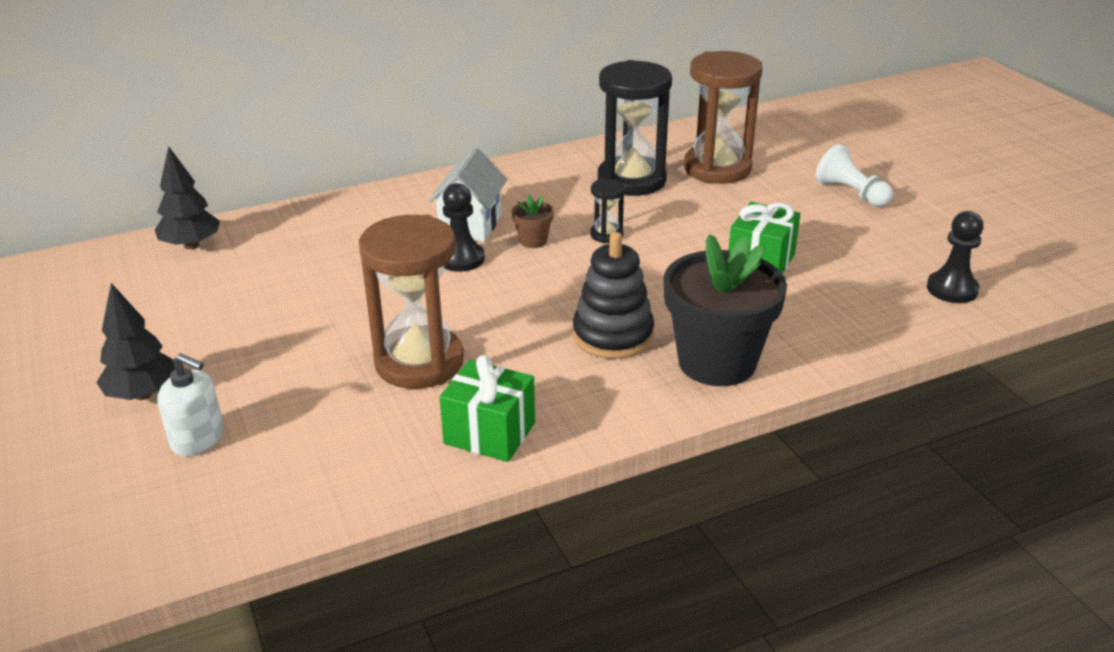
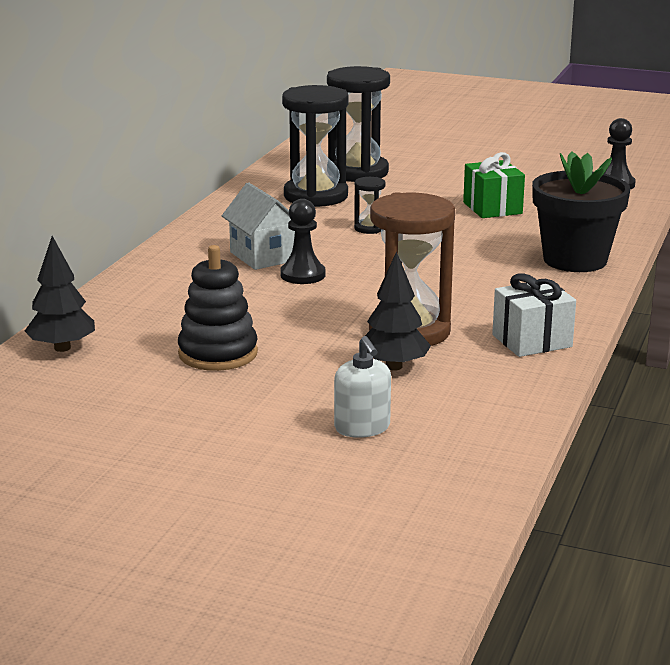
camera: 45 degrees left, 10 degrees down
(143, 394) = (260, 429): black tree -> black tree (394, 366)
(198, 439) = (362, 428): white soap dispenser -> white soap dispenser turned 90 degrees clockwise
(489, 433) = (532, 341): green gift -> white gift
(533, 241) = (328, 248): brown flower pot -> none
(613, 336) = (492, 272): black stacking toy -> black stacking toy (218, 353)
(717, 169) = (357, 172): brown hourglass -> black hourglass
(851, 193) = (467, 159): white pawn -> none

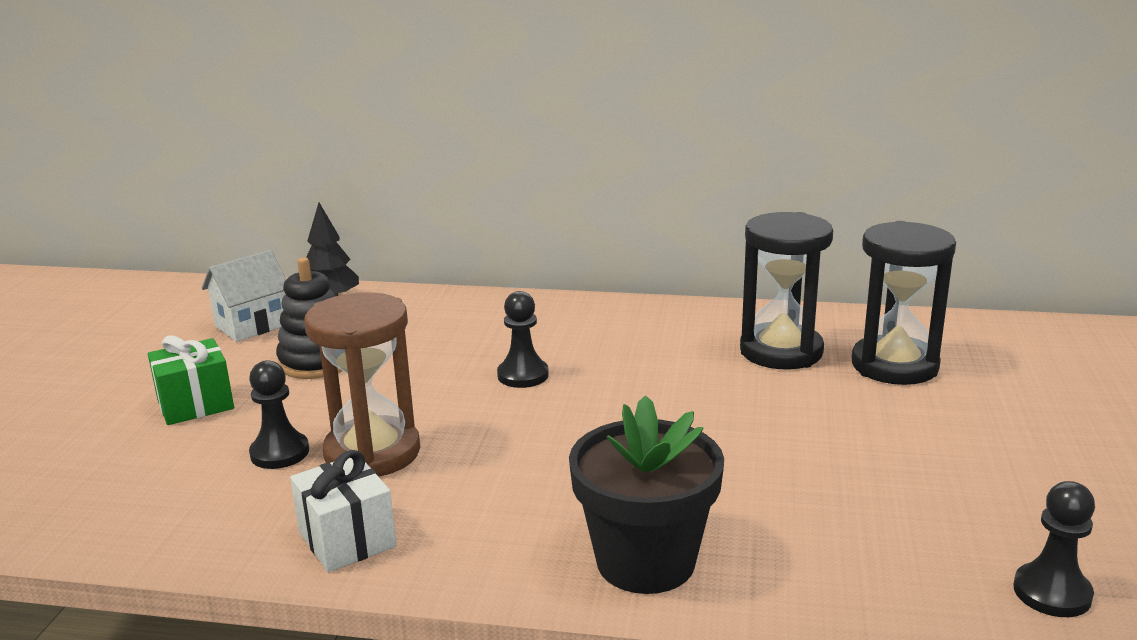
camera: 80 degrees right, 0 degrees up
(263, 256) = (569, 348): white house -> white house (252, 325)
(362, 428) = (141, 450): white soap dispenser -> none
(369, 228) = (688, 395): black hourglass -> none
(394, 366) = (279, 453): black tree -> black pawn
(492, 208) = (827, 476): green gift -> green gift (195, 404)

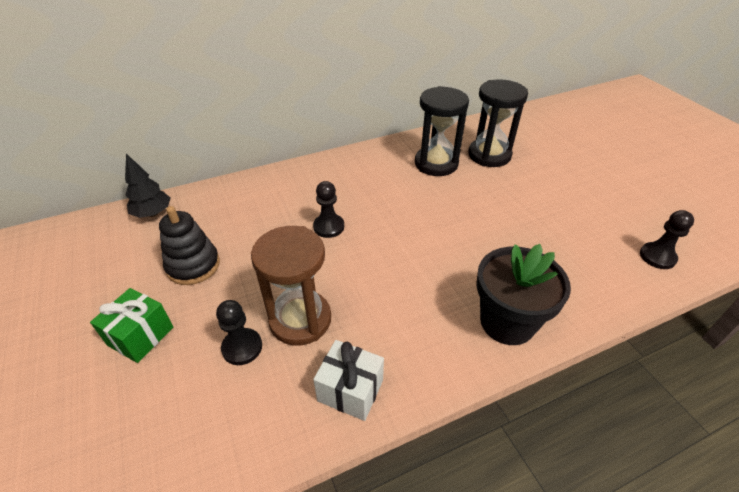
camera: 35 degrees left, 20 degrees up
(252, 325) = (115, 254): white house -> none

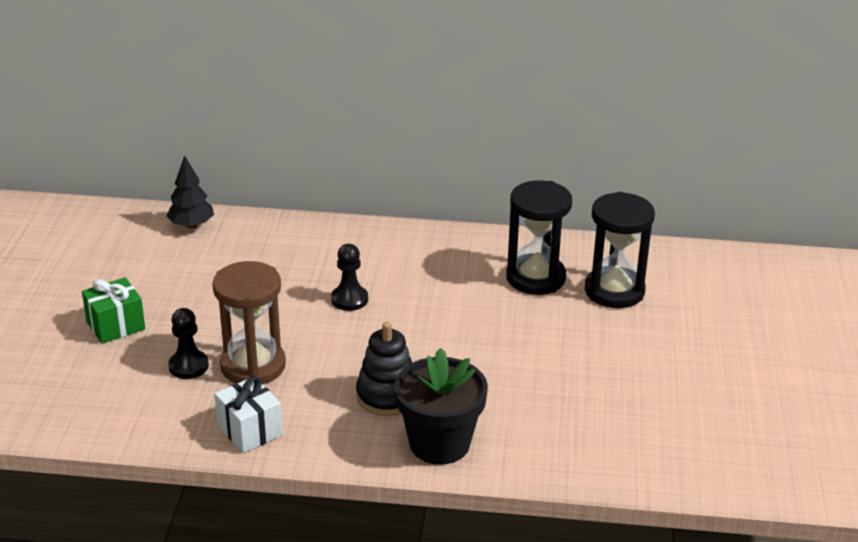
camera: 30 degrees right, 10 degrees down
(193, 265) = (195, 286): black stacking toy -> black stacking toy (387, 396)
(657, 257) = (678, 460): black pawn -> none

